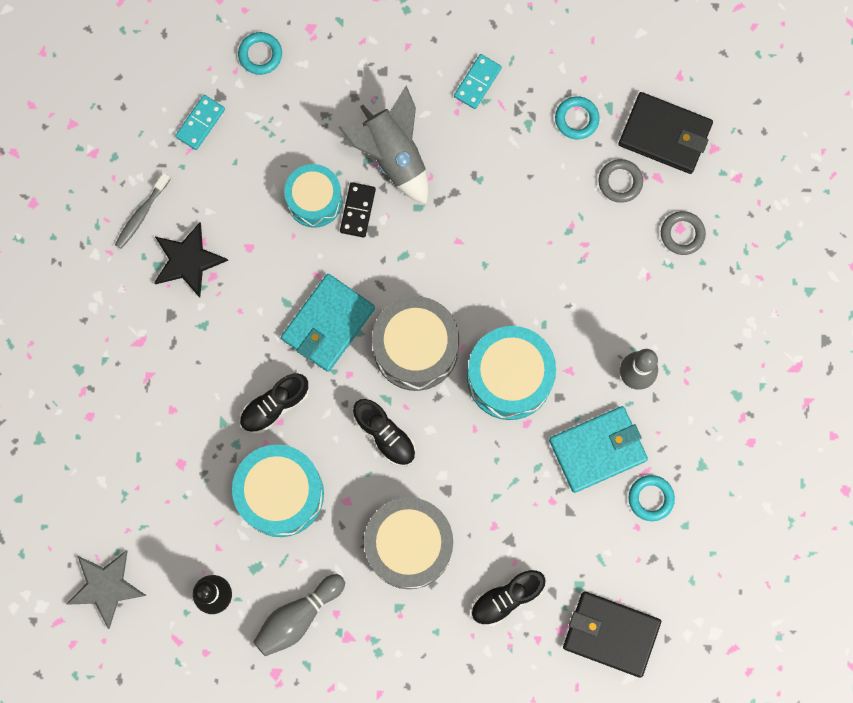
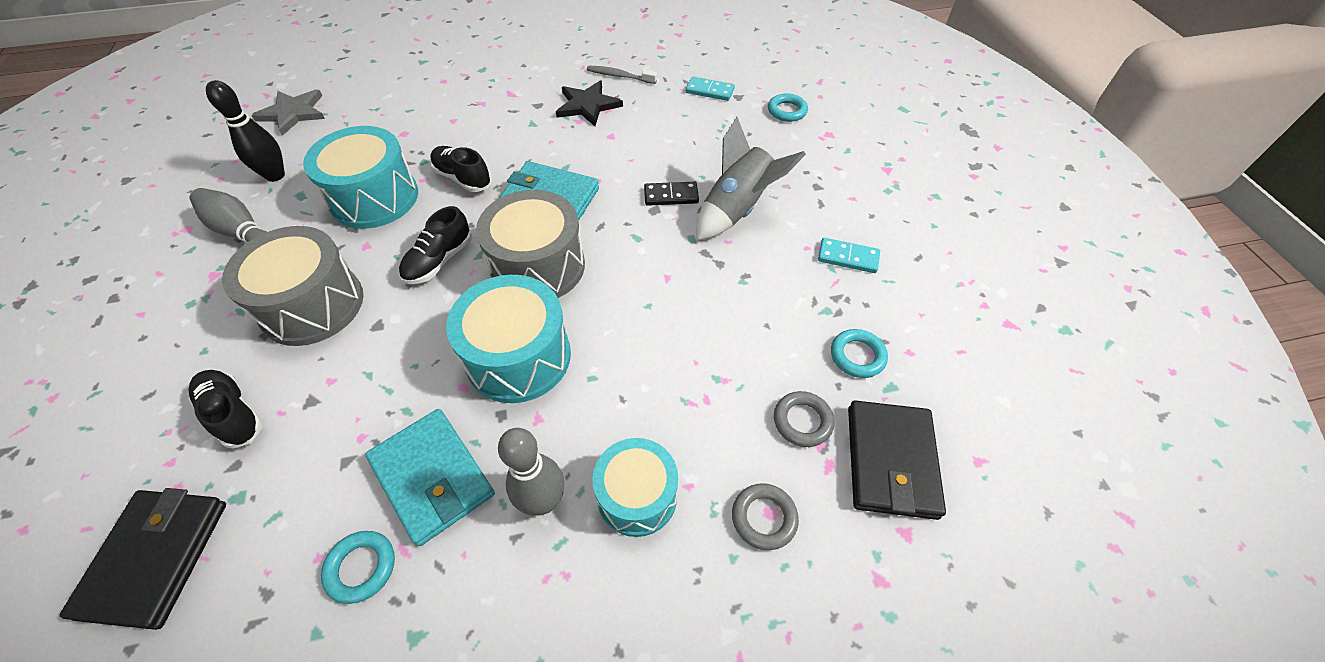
camera: 75 degrees right, 25 degrees down
(314, 200) = (669, 166): turquoise drum -> turquoise drum (637, 496)

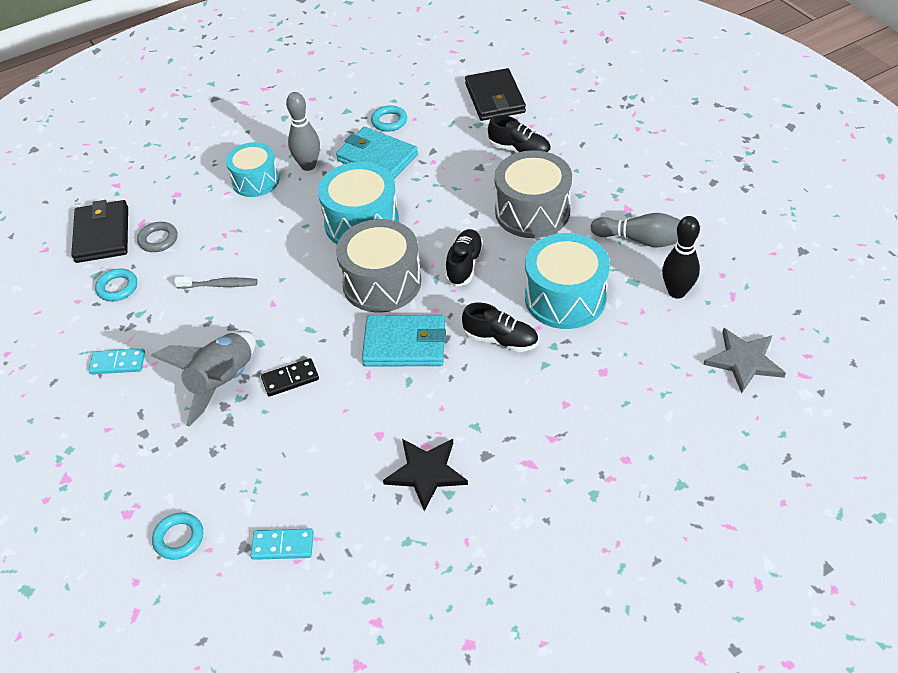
camera: 165 degrees right, 5 degrees down
(619, 76) = (409, 537): grey toothbrush -> grey toothbrush (219, 285)
(764, 518) = (180, 191): grey ring -> none

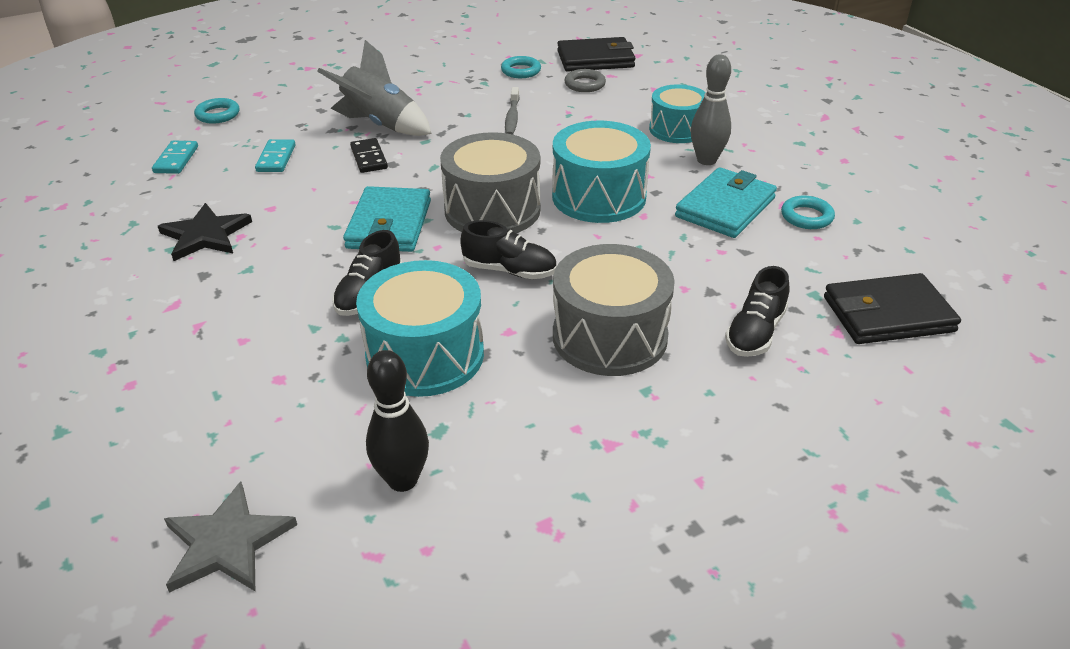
camera: 90 degrees right, 10 degrees down
(118, 363) = (425, 78): turquoise domino -> turquoise domino (276, 158)
(642, 240) = (530, 453): grey bowling pin -> none

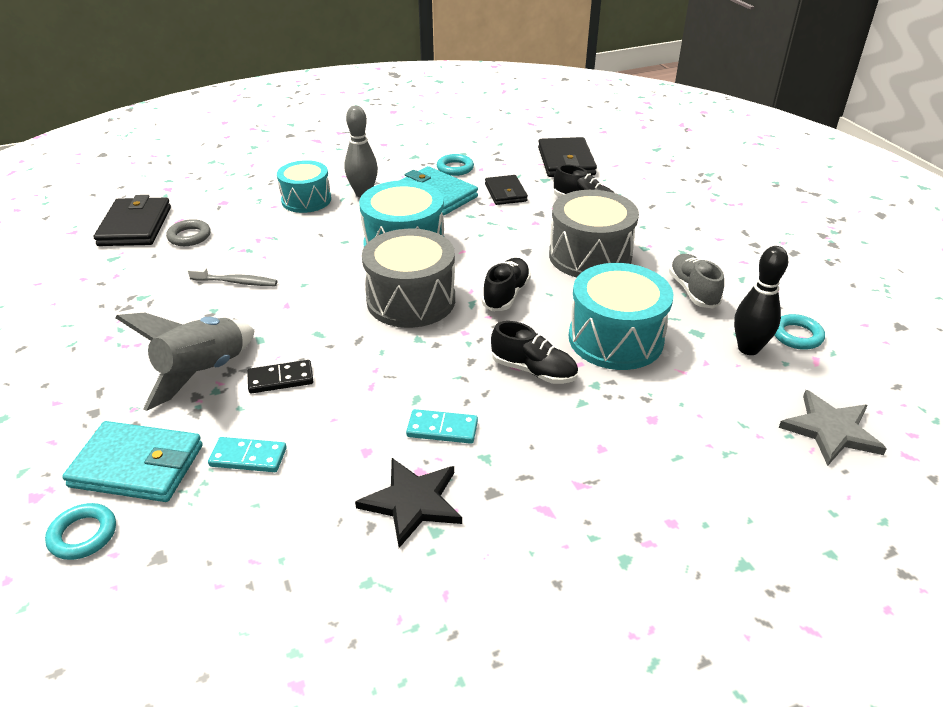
camera: 85 degrees left, 0 degrees up
(176, 160) = (207, 564): turquoise domino -> turquoise domino (442, 429)
(389, 224) = (421, 361): turquoise wallet -> turquoise wallet (137, 466)
(521, 71) = (129, 272): turquoise ring -> turquoise ring (797, 335)
(538, 434) = (693, 291): none -> grey shoe
(756, 261) = (505, 193): none -> black wallet

